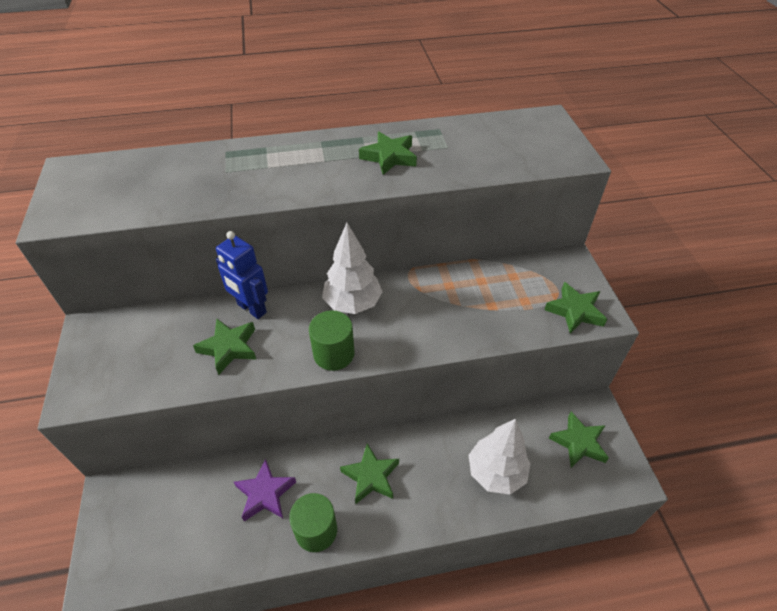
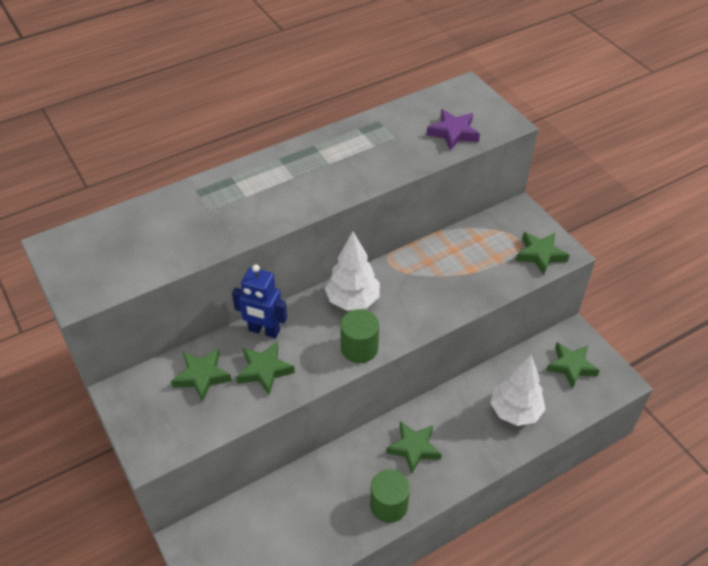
camera: 20 degrees left, 0 degrees up
(265, 494) = (330, 492): purple star -> purple star (453, 133)
(389, 157) = (349, 160): green star -> green star (202, 376)

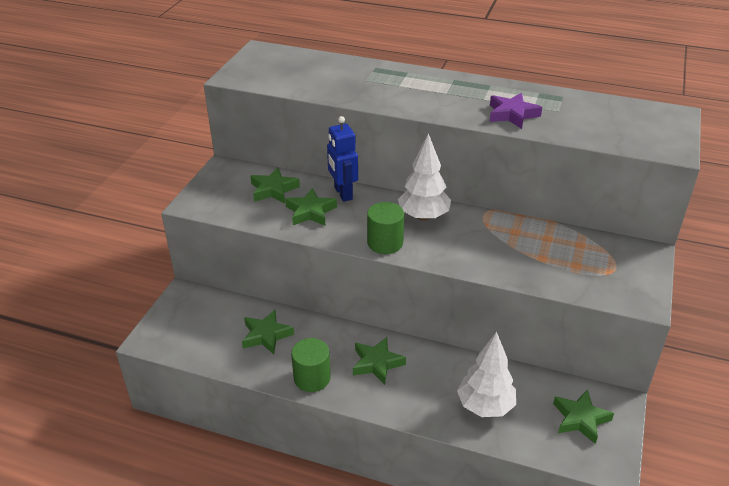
camera: 50 degrees right, 10 degrees down
(453, 133) = (612, 132): purple star -> purple star (512, 114)
(540, 255) = (618, 288): green star -> green star (266, 335)

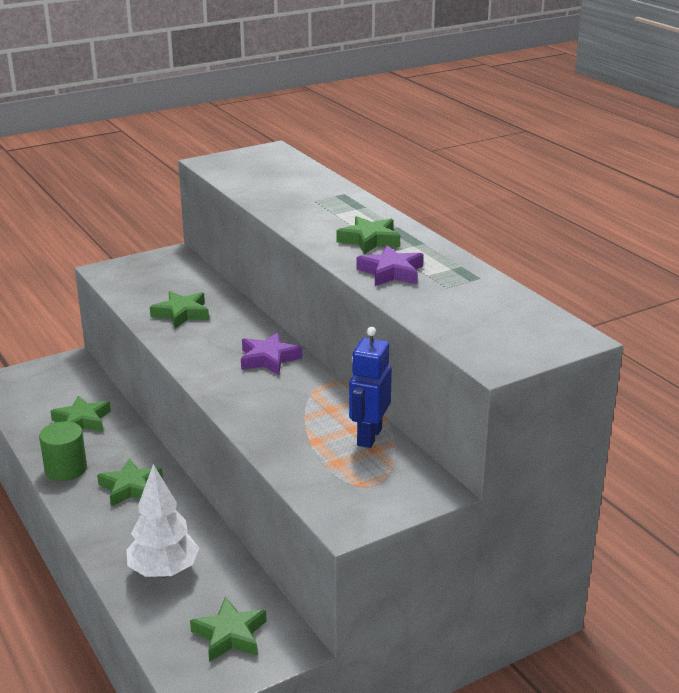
camera: 40 degrees right, 10 degrees down
(273, 190) = (182, 286): green star -> green star (369, 240)
(343, 193) = (232, 312): blue robot -> blue robot (369, 436)
(385, 243) = (199, 363): green cylinder -> none
(423, 216) = (268, 359): white tree -> purple star

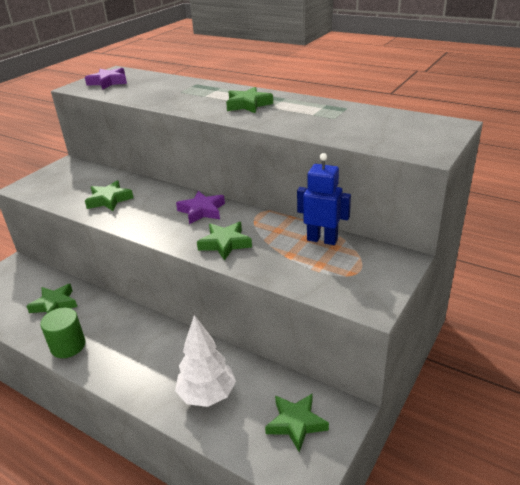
camera: 25 degrees left, 5 degrees up
(131, 488) = (131, 341): green star -> green star (225, 244)
(369, 436) = (322, 240): blue robot -> blue robot turned 120 degrees clockwise
(391, 272) = (287, 119): purple star -> purple star (108, 82)

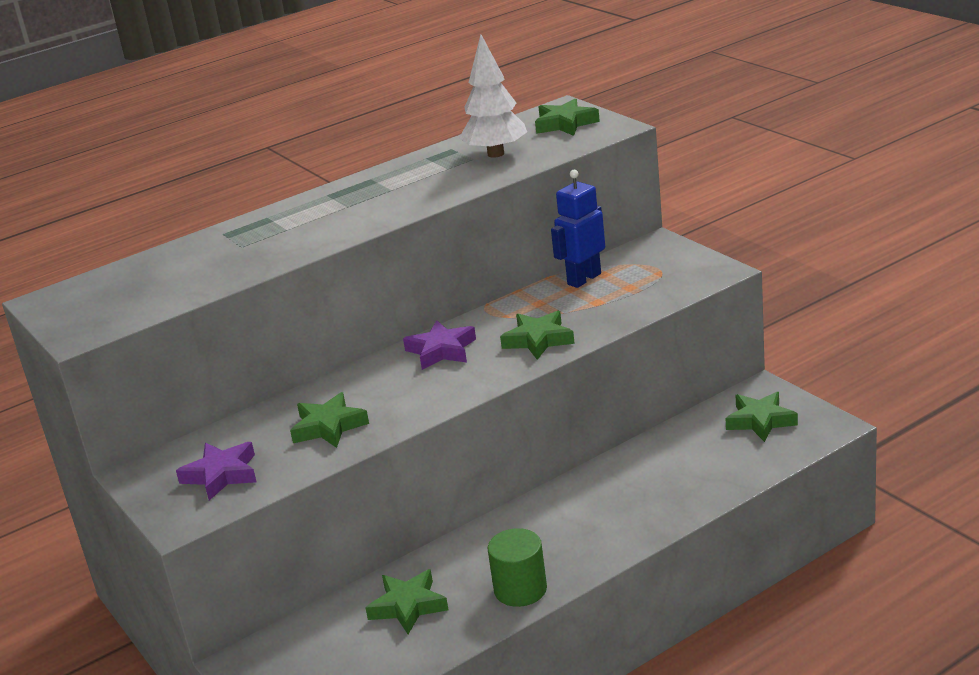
camera: 65 degrees left, 5 degrees down
(108, 82) = (100, 305): purple star -> purple star (221, 475)
(207, 395) = (687, 475): white tree -> white tree (496, 154)
(248, 104) = (363, 202): green star -> green star (565, 124)

